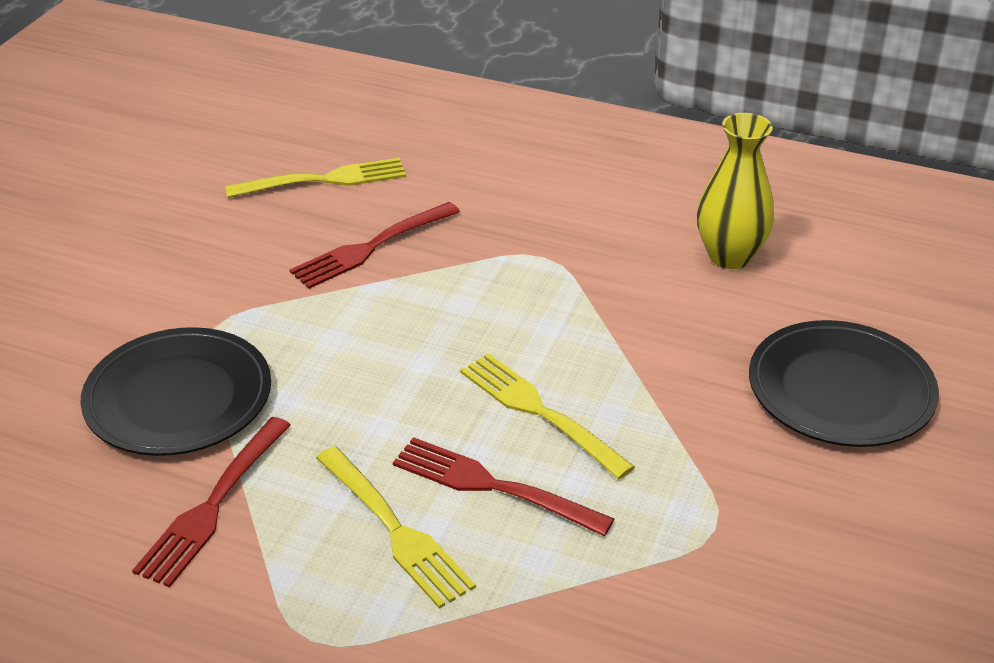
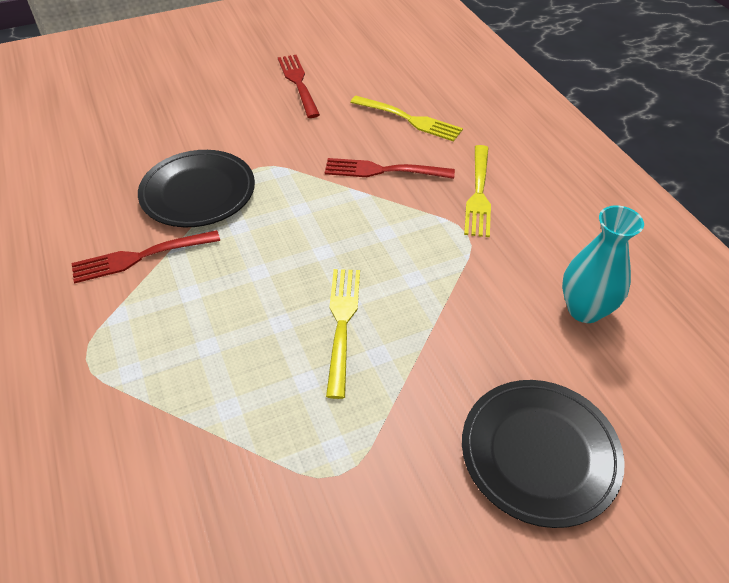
camera: 45 degrees right, 10 degrees up
(393, 529) = (191, 332): yellow fork -> yellow fork (478, 193)
(494, 486) = (264, 348): red fork -> red fork (298, 83)
(729, 256) = (584, 309): yellow vase -> turquoise vase

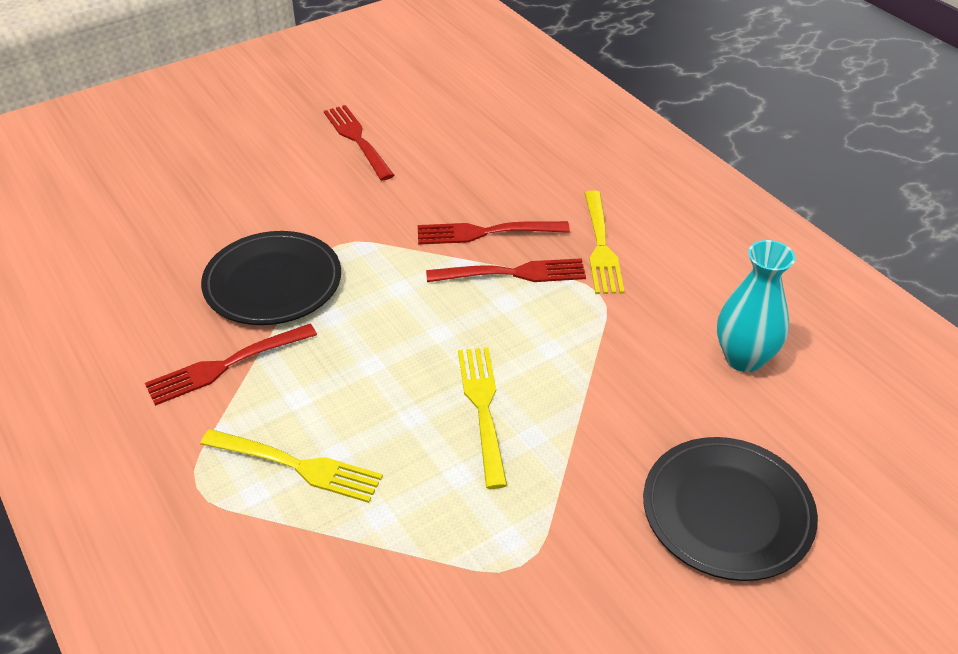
camera: 10 degrees left, 5 degrees down
(396, 208) = (512, 273): none -> red fork
(408, 119) = (500, 169): yellow fork -> yellow fork (296, 465)

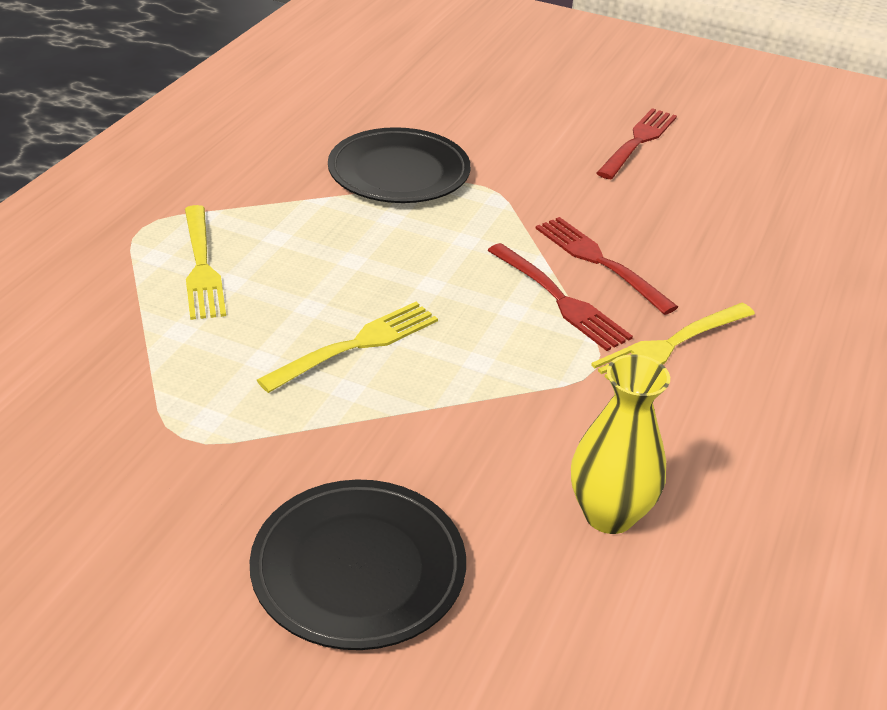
camera: 55 degrees right, 5 degrees down
(227, 364) = (283, 188): red fork -> none
(744, 358) = (609, 514): turquoise vase -> yellow vase

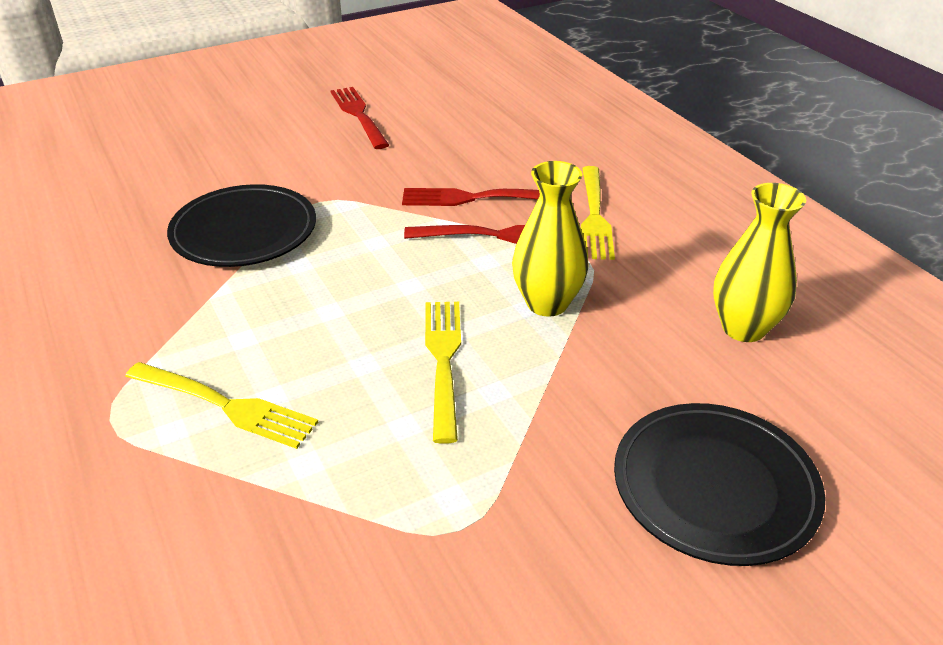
camera: 50 degrees left, 0 degrees up
(497, 370) = (547, 303): none -> yellow vase

